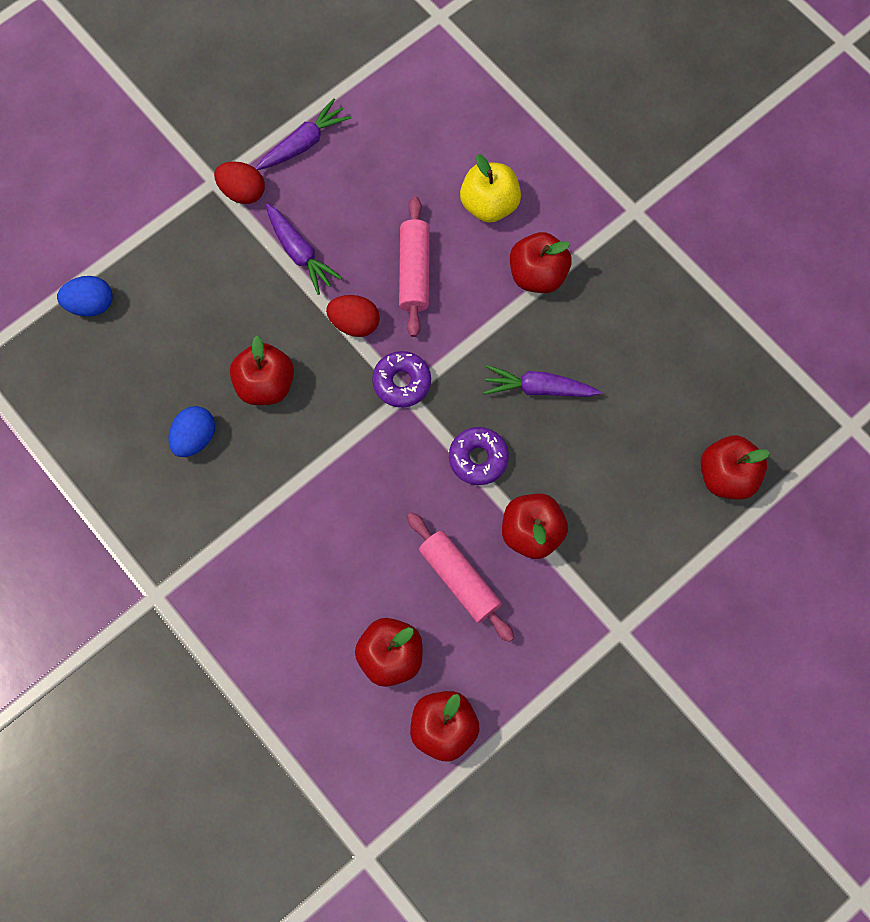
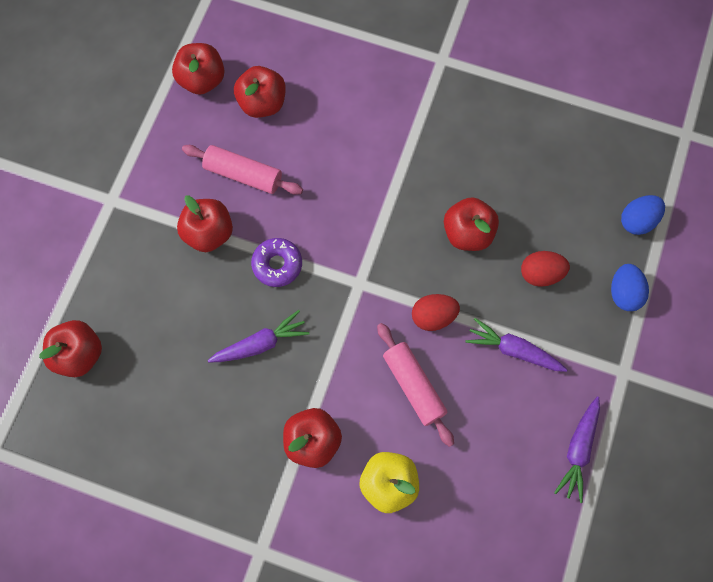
camera: 150 degrees right, 0 degrees up
(195, 438) = (490, 169): blue egg -> blue egg (624, 293)
(242, 192) = (595, 376): red egg -> red egg (540, 274)
(402, 382) = (368, 290): purple donut -> none

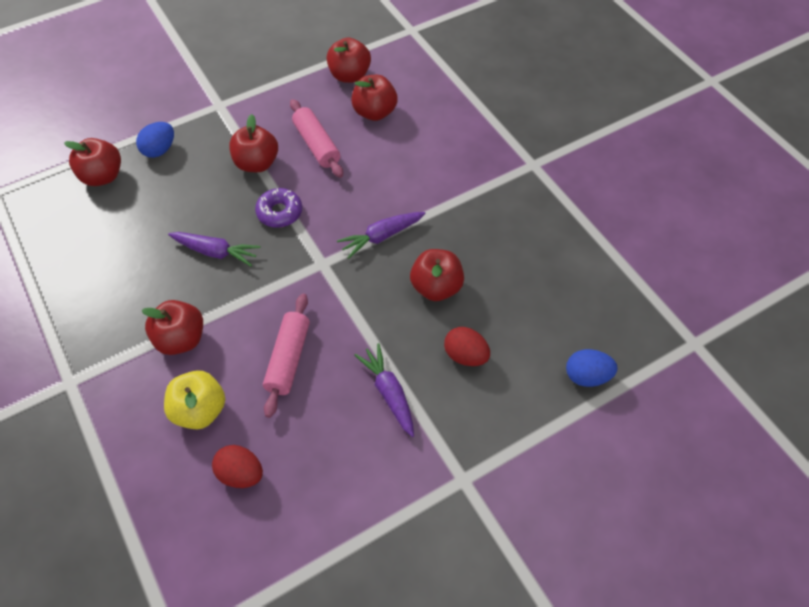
camera: 40 degrees right, 15 degrees down
(433, 316) = (352, 324): red egg -> red egg (241, 474)
(578, 450) = (365, 507): purple carrot -> purple carrot (381, 237)
(624, 293) = (522, 420): blue egg -> blue egg (159, 150)

